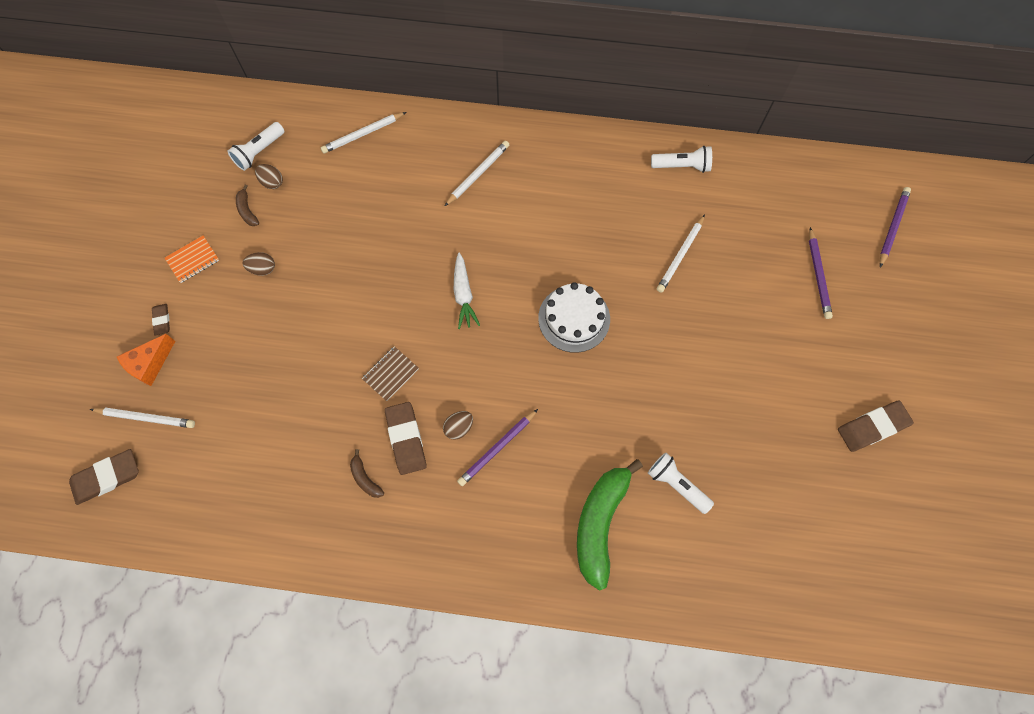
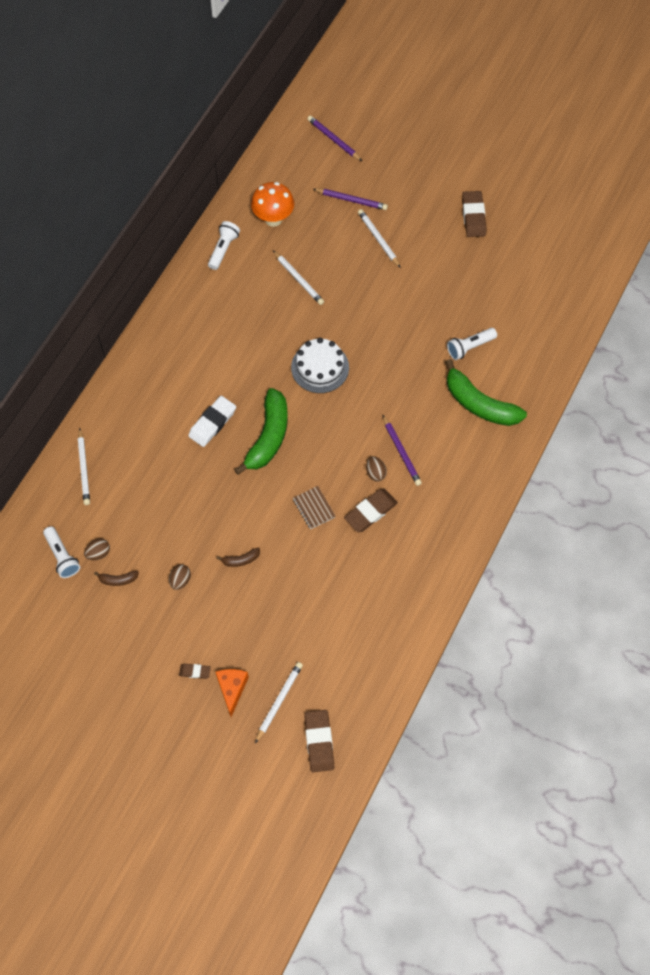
camera: 70 degrees left, 5 degrees down
(150, 364) = (232, 689): orange cheese -> orange cheese turned 150 degrees counterclockwise
(193, 260) = (147, 635): orange notebook -> none
(365, 478) = (391, 549): brown banana -> brown banana (241, 560)
(406, 439) = (370, 512): brown eraser -> brown eraser turned 45 degrees counterclockwise
(459, 233) = (212, 423): none -> white eraser
(463, 295) = (268, 436): white carrot -> green banana
(478, 174) = (164, 393): white pencil -> white pencil (378, 239)
(748, 201) = (273, 219): none -> orange mushroom

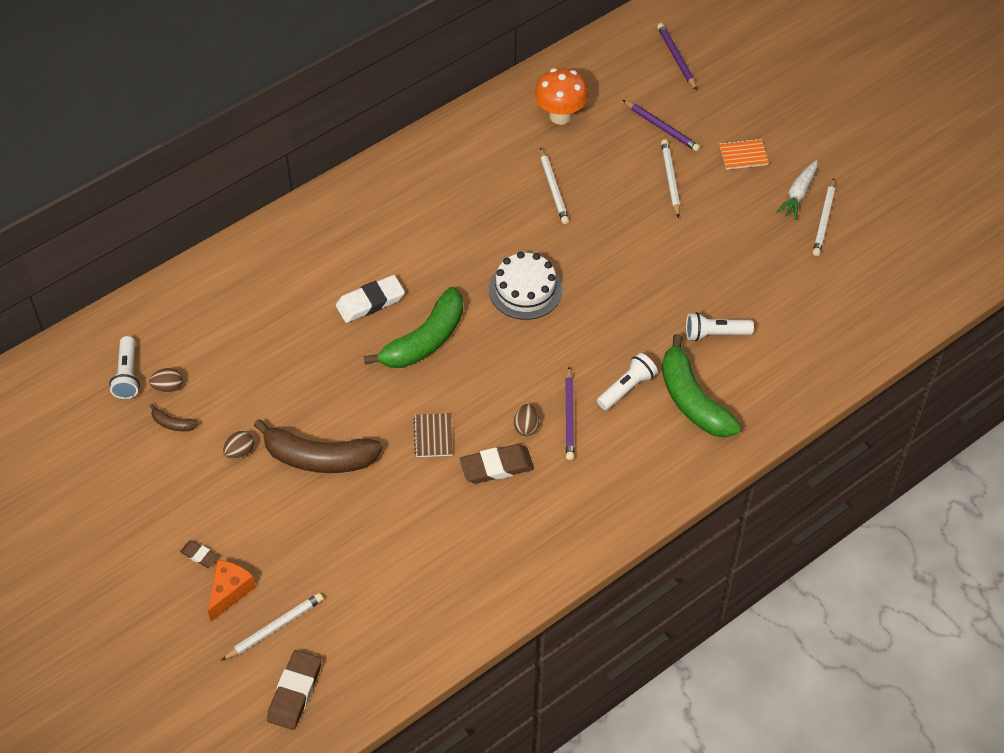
camera: 25 degrees right, 10 degrees down
(84, 469) = (203, 295): white pencil -> white pencil (823, 220)
(223, 249) = (486, 127): white flashlight -> white flashlight (627, 388)
(241, 560) = (319, 458): brown banana -> brown banana, size x2.36
(420, 200) = (743, 155): none -> orange notebook
(473, 216) = (798, 195): brown eraser -> white carrot

